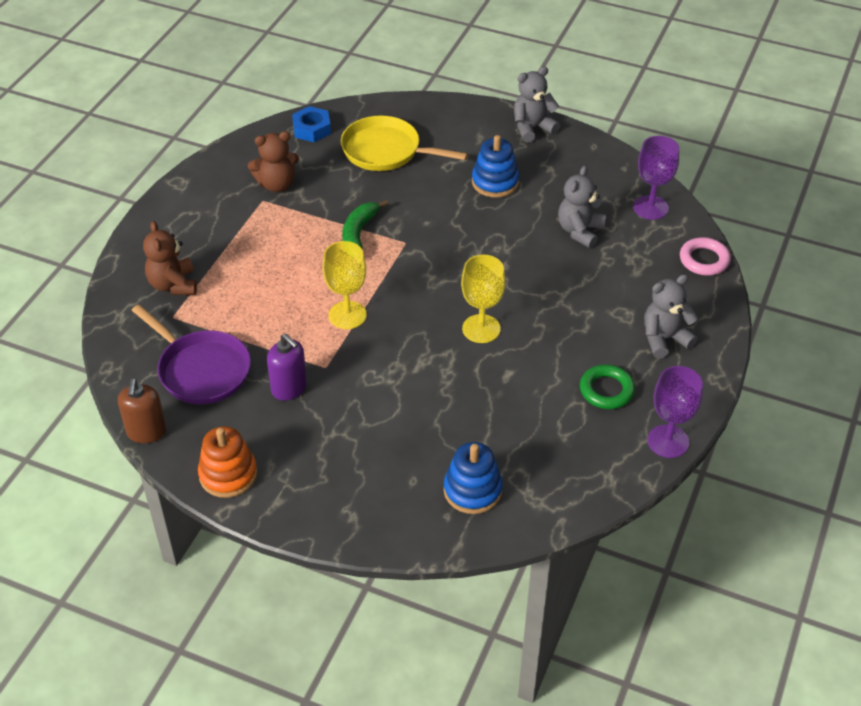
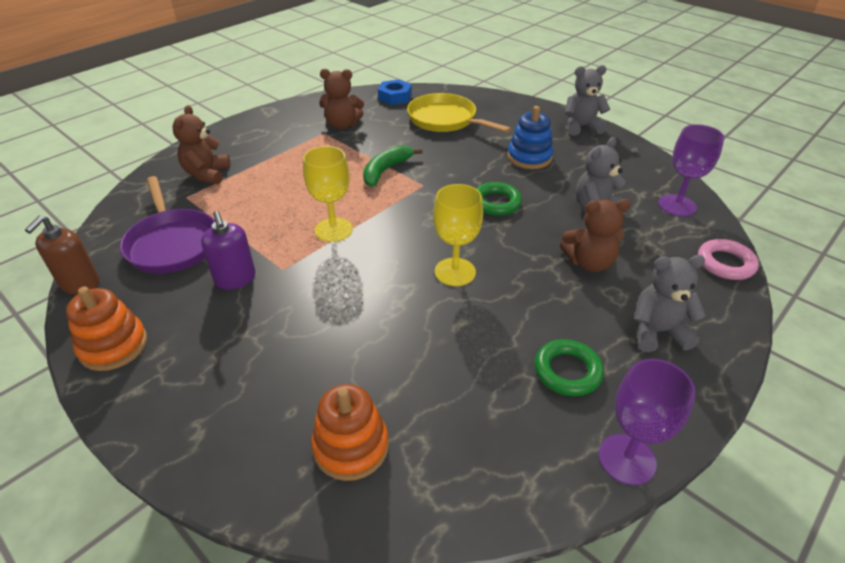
camera: 20 degrees right, 5 degrees down
(472, 490) = (351, 446): blue stacking toy -> orange stacking toy
(485, 246) = (496, 203): none -> green ring
(592, 289) = (589, 262): none -> brown teddy bear

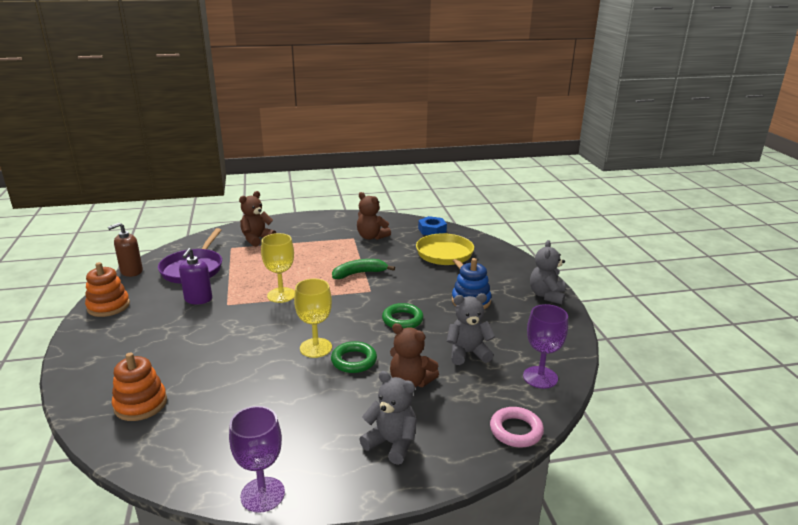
camera: 35 degrees right, 15 degrees down
(567, 371) = (299, 432): green ring -> green ring (354, 361)
(581, 127) = (546, 295): grey teddy bear -> grey teddy bear turned 105 degrees counterclockwise

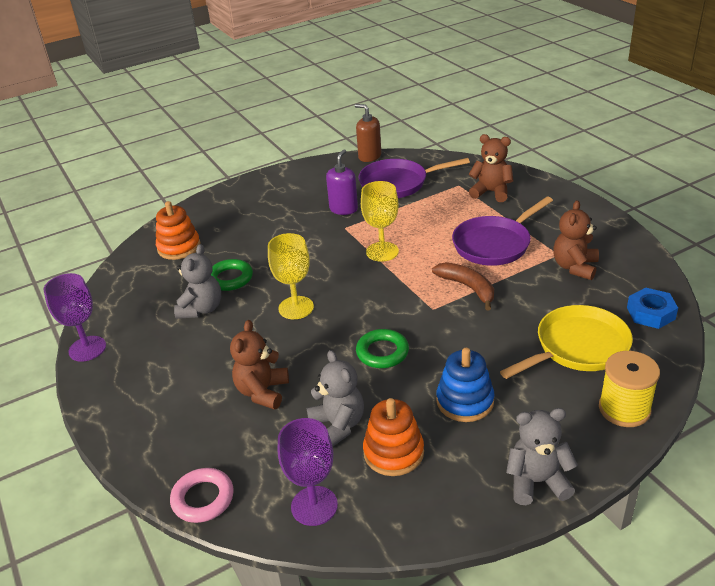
camera: 75 degrees right, 10 degrees up
(108, 306) = (306, 172): orange stacking toy -> orange stacking toy (393, 452)
(198, 299) = (343, 209): purple soap dispenser -> purple soap dispenser turned 120 degrees clockwise
(320, 253) = (494, 244): none -> purple pan
(354, 361) = (284, 340): green ring -> green ring (230, 278)
(359, 273) = (468, 288): green banana -> brown banana
(392, 443) = (162, 405): grey teddy bear -> grey teddy bear (201, 309)
(503, 258) = (624, 409): none -> yellow spool

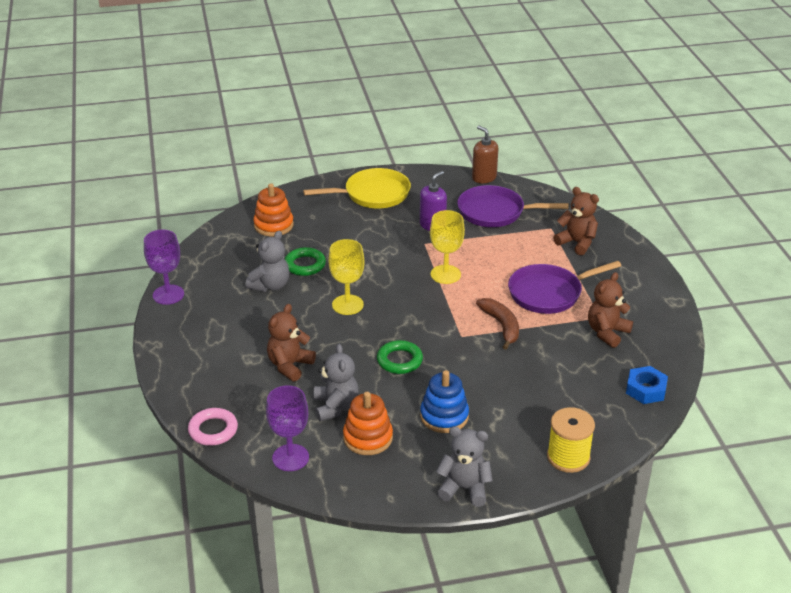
camera: 15 degrees right, 0 degrees up
(577, 347) = (563, 400): yellow pan -> yellow pan (373, 194)

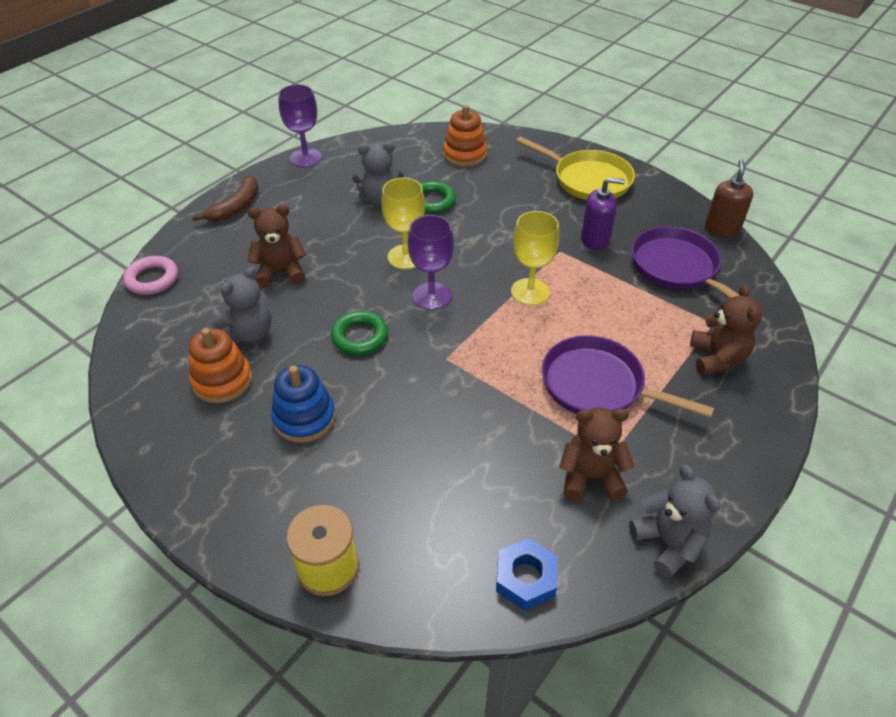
camera: 50 degrees right, 10 degrees up
(290, 457) = (152, 345): purple goblet -> purple goblet (431, 296)
(464, 488) = (201, 500): grey teddy bear -> grey teddy bear (668, 543)
(501, 326) = (497, 379): brown banana -> brown banana (236, 207)

